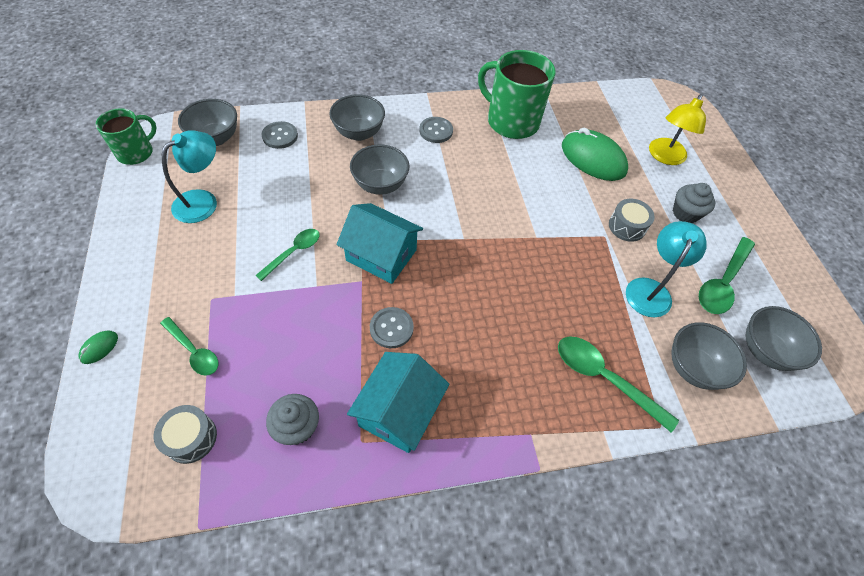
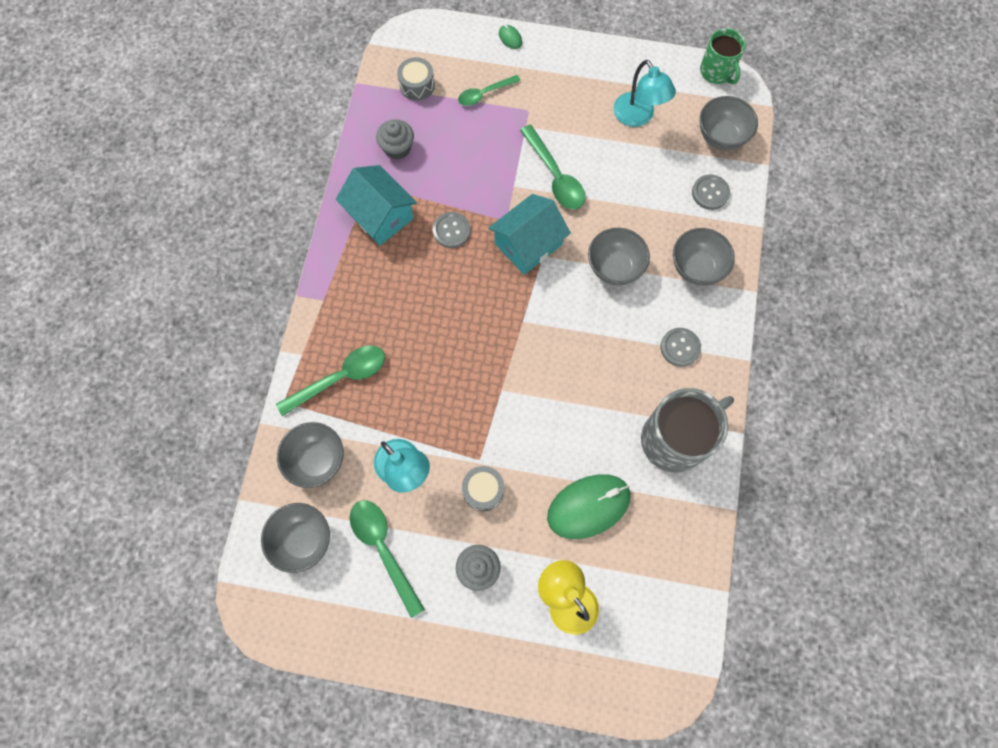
camera: 115 degrees right, 15 degrees up
(293, 252) = (555, 176): green spoon -> green spoon, size x1.55
(511, 121) = (675, 439): green mug -> grey mug

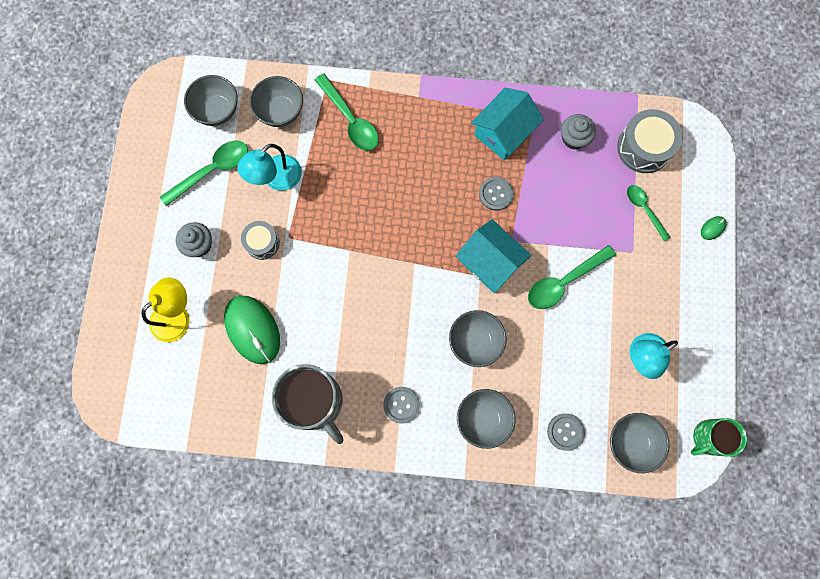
camera: 85 degrees right, 5 degrees up
(417, 85) = (644, 147): grey drum -> grey drum, size x1.61

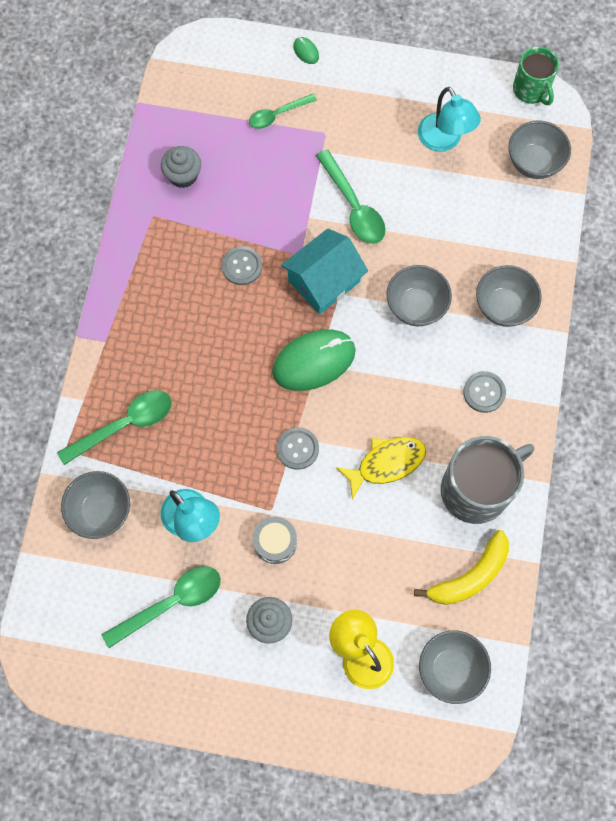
camera: 85 degrees left, 5 degrees down
(212, 170) = (171, 603): green spoon -> green spoon turned 90 degrees clockwise
(217, 111) = (88, 593): grey bowl -> grey bowl (450, 669)
(241, 400) = (470, 576): none -> yellow banana
(252, 330) = (385, 559): green mouse -> green mouse (314, 361)
(332, 325) = (386, 463): none -> yellow fish
(503, 132) = (165, 250): turquoise house -> none
(565, 432) = (520, 225): grey button -> grey button (297, 448)
(644, 147) = (204, 105): grey drum -> none

